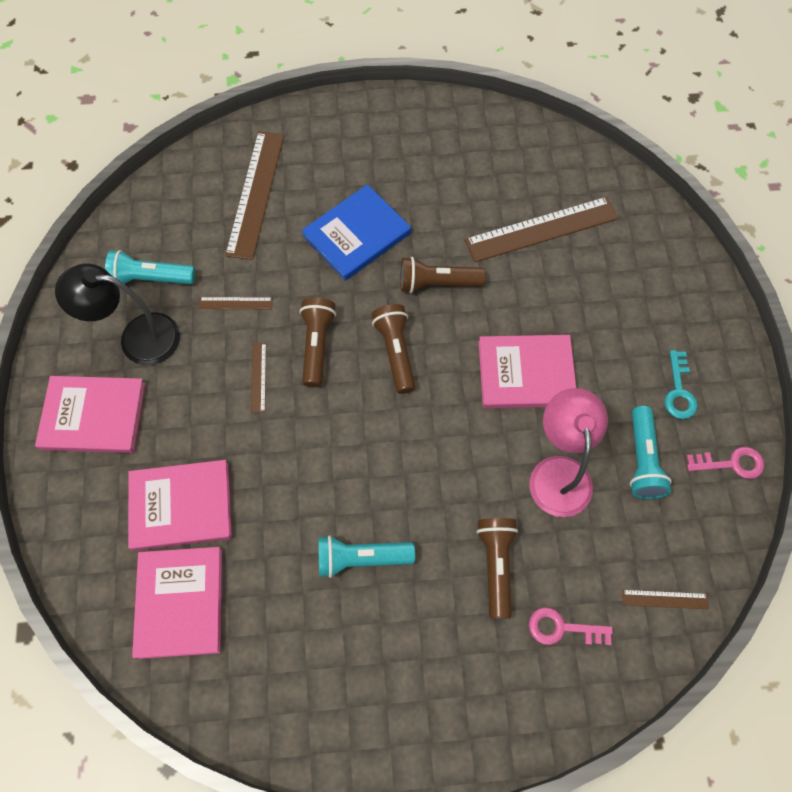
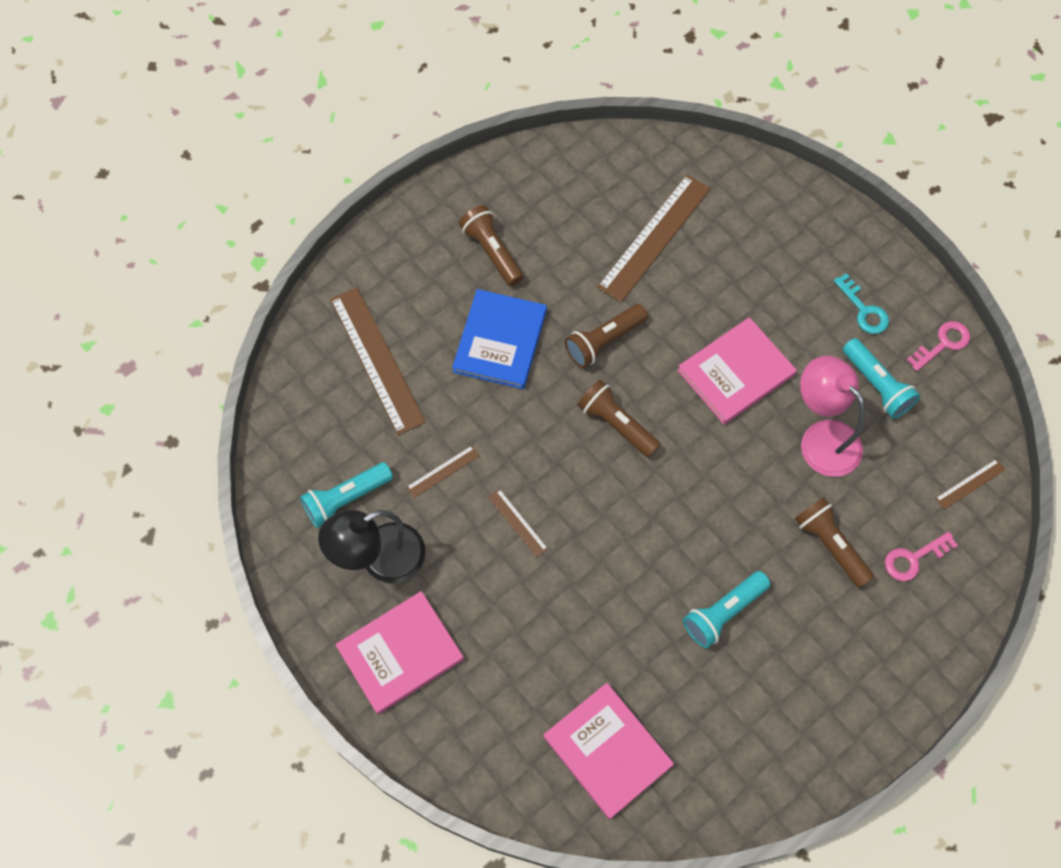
camera: 35 degrees left, 0 degrees up
(181, 506) = (542, 674): pink book -> none
(317, 345) = (545, 462): brown flashlight -> brown flashlight (492, 252)

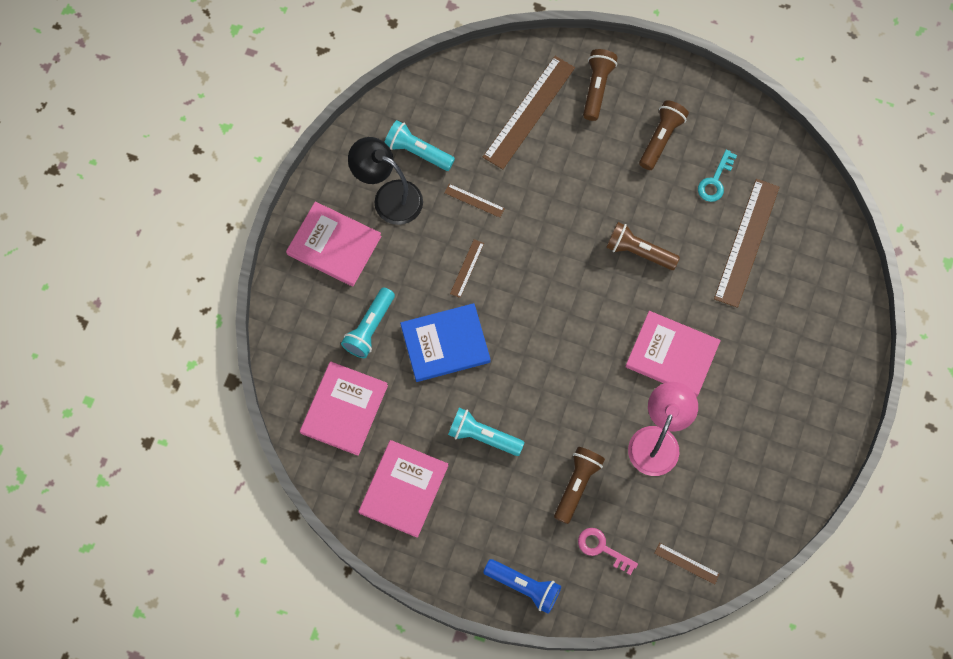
camera: 60 degrees right, 5 degrees up
(500, 341) = (594, 183): blue book -> blue book (445, 343)
(616, 424) = (579, 294): brown flashlight -> brown flashlight (597, 88)
(654, 237) = (747, 242): brown ruler -> brown ruler turned 75 degrees counterclockwise
(740, 735) = (404, 489): none -> pink book
(863, 310) = (784, 421): turquoise key -> turquoise key (715, 181)
(877, 385) = (726, 460): turquoise flashlight -> turquoise flashlight (370, 328)
(918, 663) = (524, 586): none -> blue flashlight
(943, 344) = (792, 492): pink key -> none

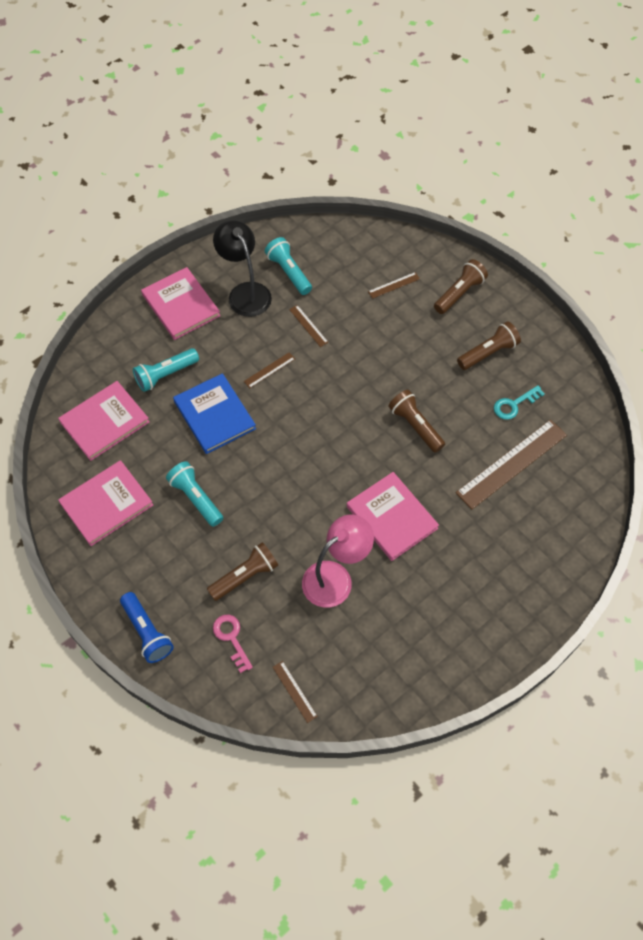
camera: 30 degrees right, 10 degrees down
(445, 343) = (214, 415): blue book -> blue book turned 45 degrees clockwise
(529, 112) = (394, 285): brown ruler -> brown ruler, size x0.45

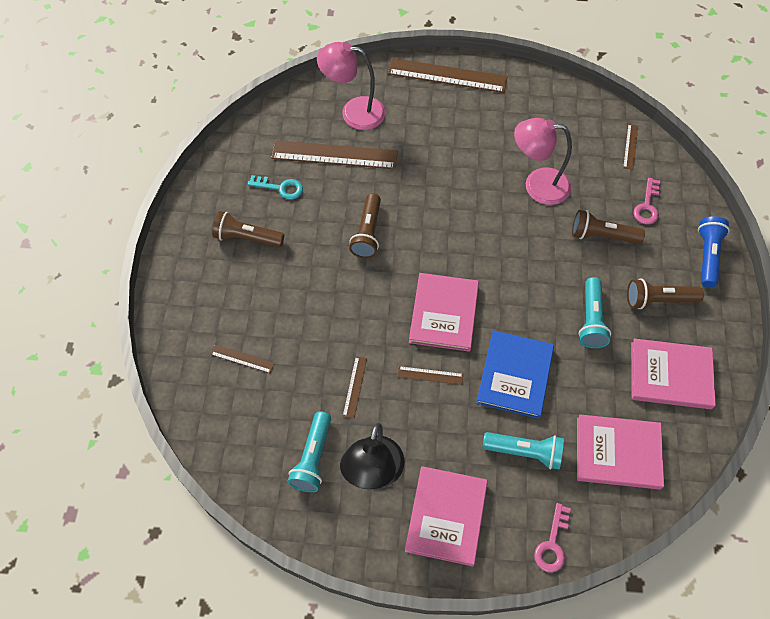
camera: 135 degrees left, 0 degrees up
(105, 340) = (552, 544): none -> pink key
(392, 517) = (457, 189): pink book -> pink book (443, 313)
(459, 293) = (202, 303): brown flashlight -> brown flashlight (658, 300)
(518, 622) = (447, 75): none -> brown ruler
(544, 513) = (354, 112): none -> pink lamp

